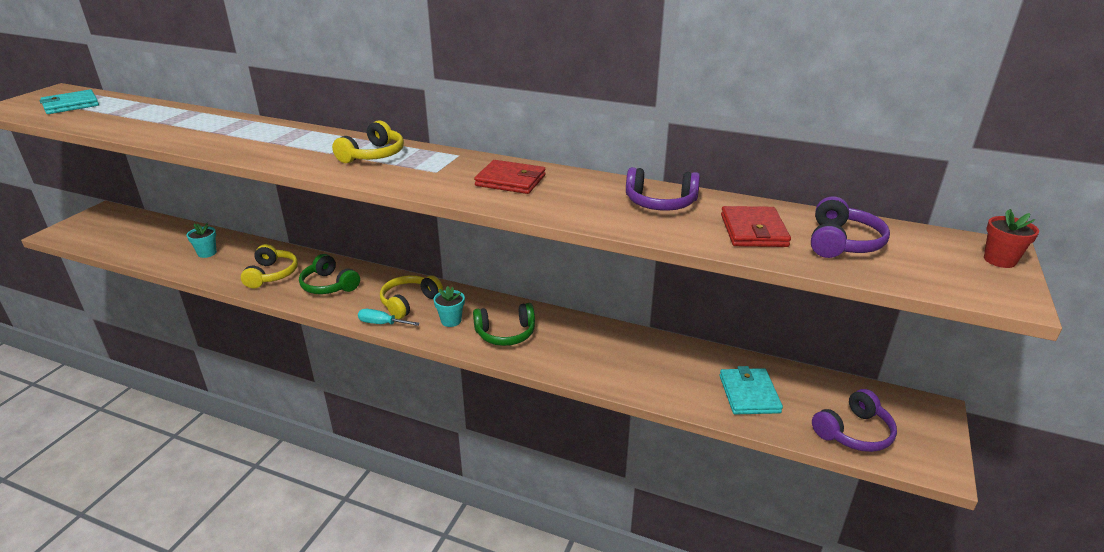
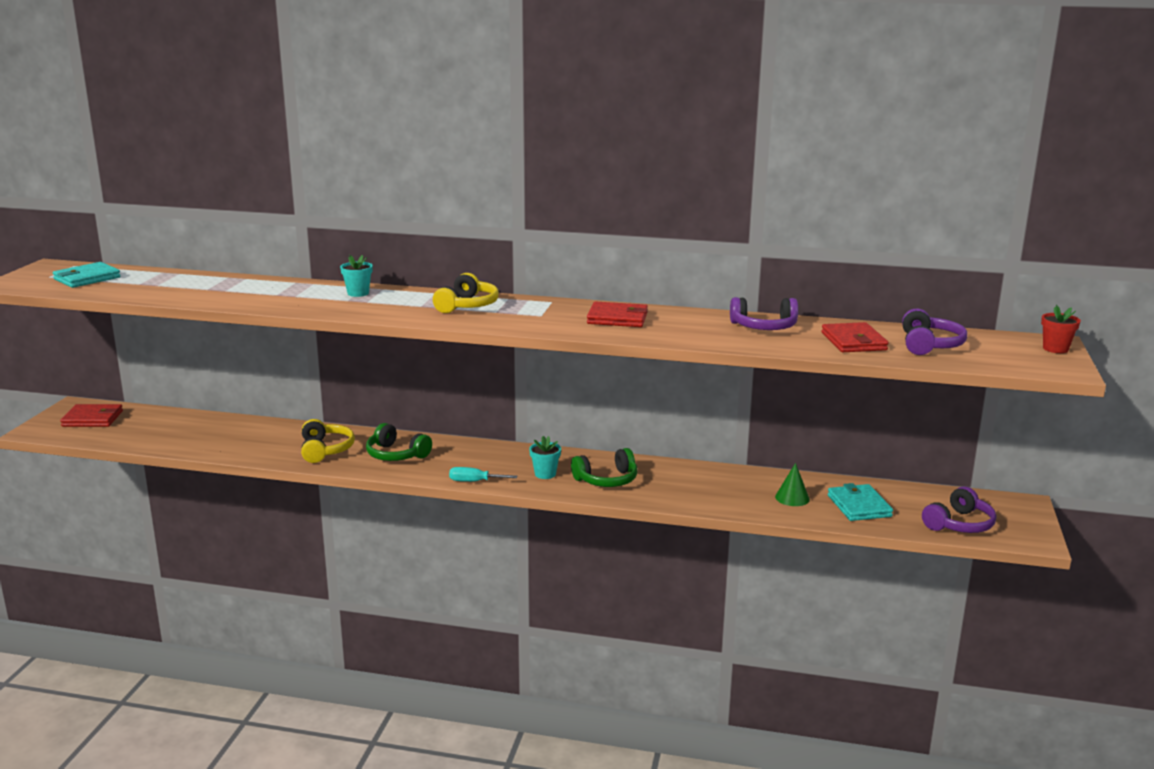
camera: 10 degrees left, 10 degrees down
(107, 225) = (92, 419): none -> red wallet
(207, 253) = (236, 436): turquoise flower pot -> turquoise flower pot (358, 293)
(409, 302) = (492, 463): yellow headphones -> none
(681, 375) = (792, 498): none -> green cone

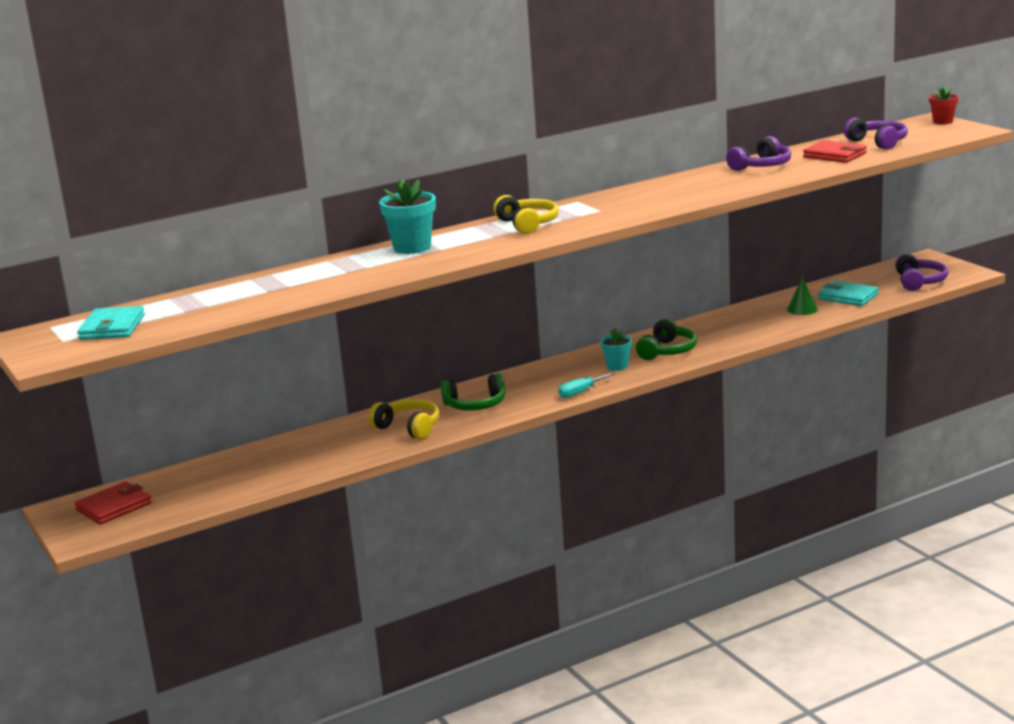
camera: 40 degrees left, 0 degrees up
(358, 293) = (412, 247): turquoise flower pot -> turquoise flower pot, size x1.65
(617, 318) = (657, 194): red wallet -> none

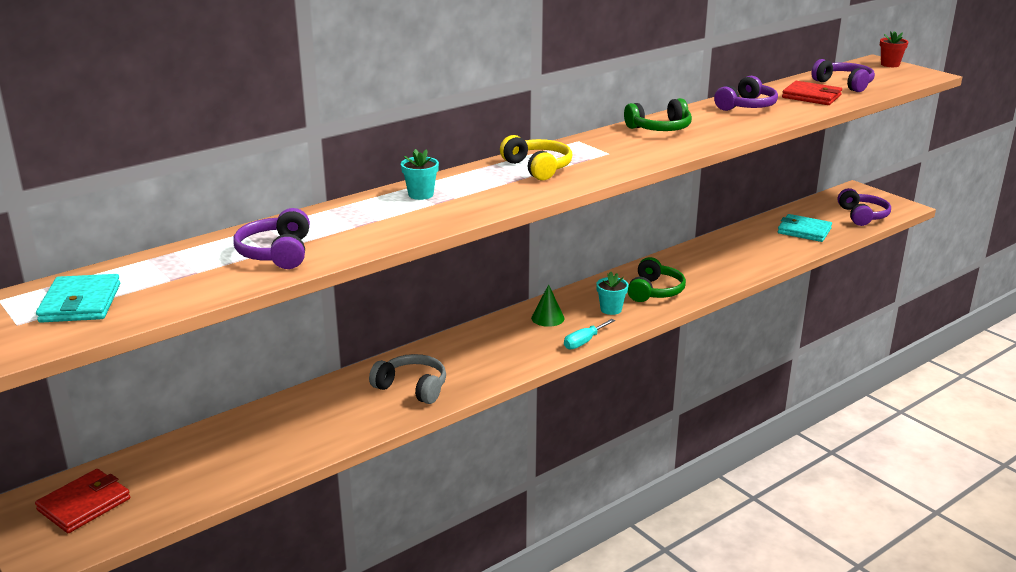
camera: 10 degrees left, 5 degrees up
(275, 292) = (276, 253): none -> purple headphones
(409, 427) = (412, 387): yellow headphones -> grey headphones
(412, 247) = (421, 194): turquoise flower pot -> turquoise flower pot, size x0.61
(475, 405) = (477, 357): green headphones -> green headphones (660, 128)
(802, 309) = (767, 244): green cone -> green cone (547, 318)

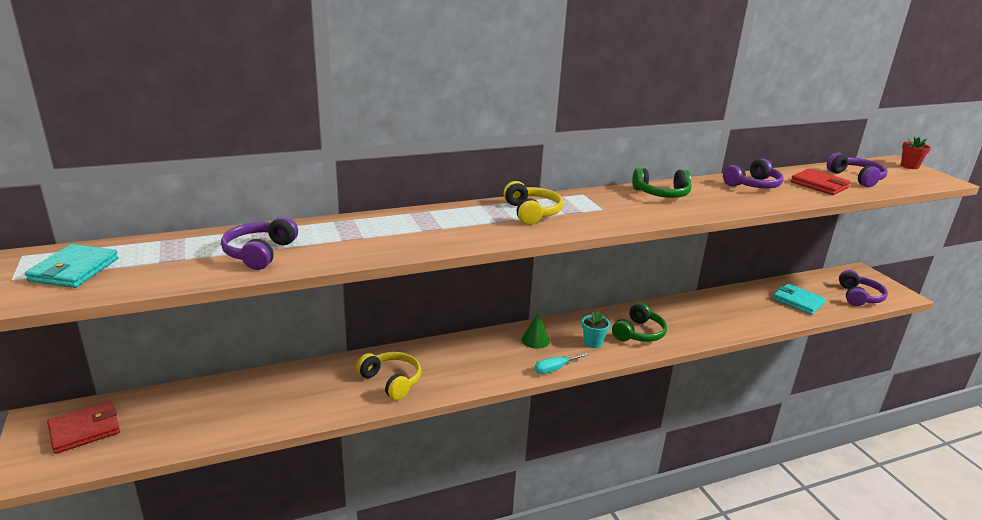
camera: 15 degrees right, 0 degrees up
(412, 387) = (391, 381): grey headphones -> yellow headphones
(421, 194) = (416, 221): turquoise flower pot -> none

